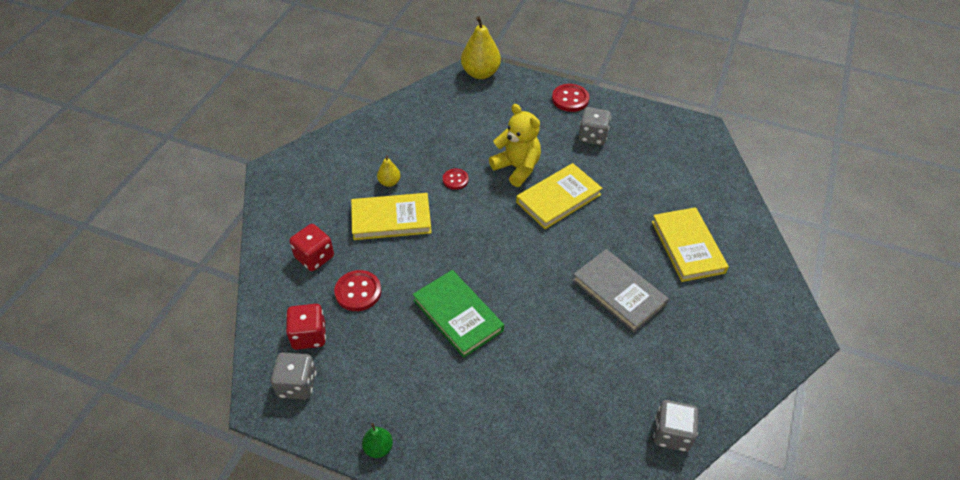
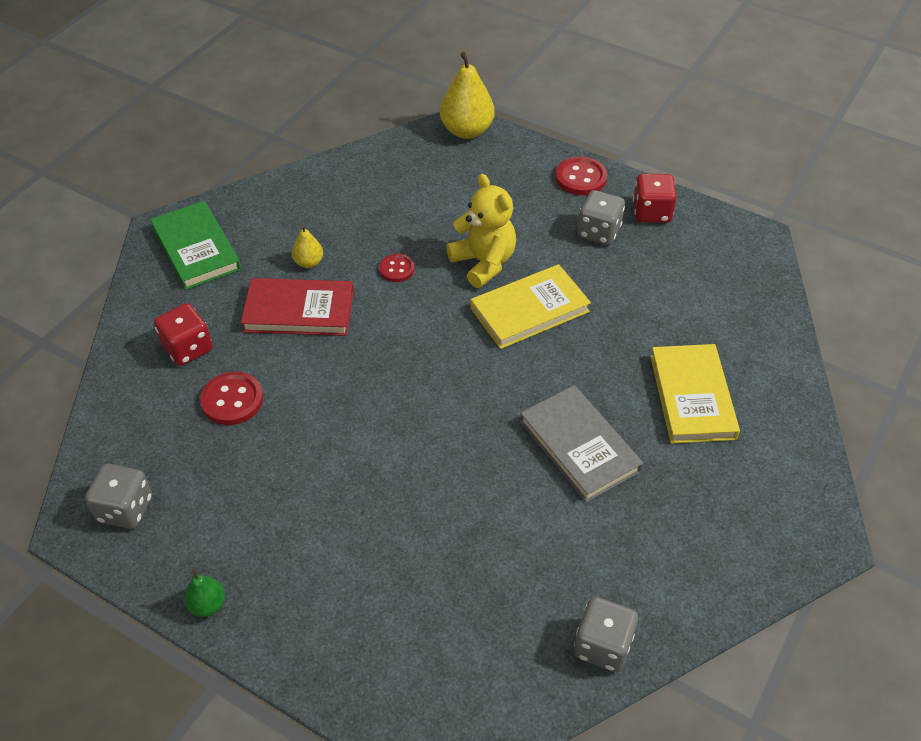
camera: 10 degrees right, 0 degrees up
(309, 336) = (155, 448): red dice -> red dice (651, 212)
(391, 219) = (299, 311): yellow book -> red book
(457, 315) = (354, 448): green book -> green book (196, 249)

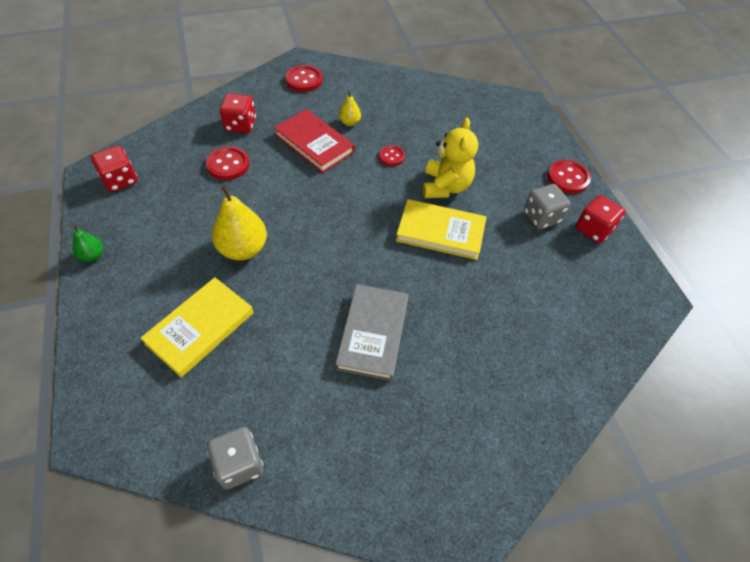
camera: 40 degrees right, 5 degrees up
(125, 509) = (120, 180): grey dice -> red dice
(196, 249) = (304, 80): green book -> red button
(467, 131) = (525, 108): yellow pear -> yellow pear (243, 249)
(692, 397) = (482, 363): yellow book -> yellow book (200, 328)

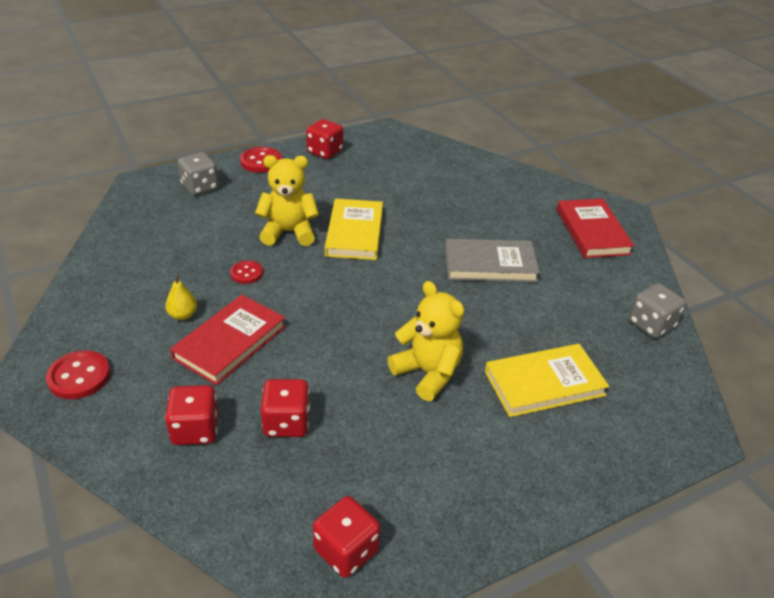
camera: 100 degrees left, 15 degrees down
(93, 255) = (495, 526): green pear -> none
(200, 328) = (544, 383): yellow book -> yellow book turned 45 degrees counterclockwise
(228, 165) = (286, 423): red button -> red dice
(243, 249) = (428, 373): yellow pear -> yellow teddy bear
(420, 471) = (592, 231): none -> red book
(541, 217) = (317, 177): grey dice -> grey dice (200, 187)

